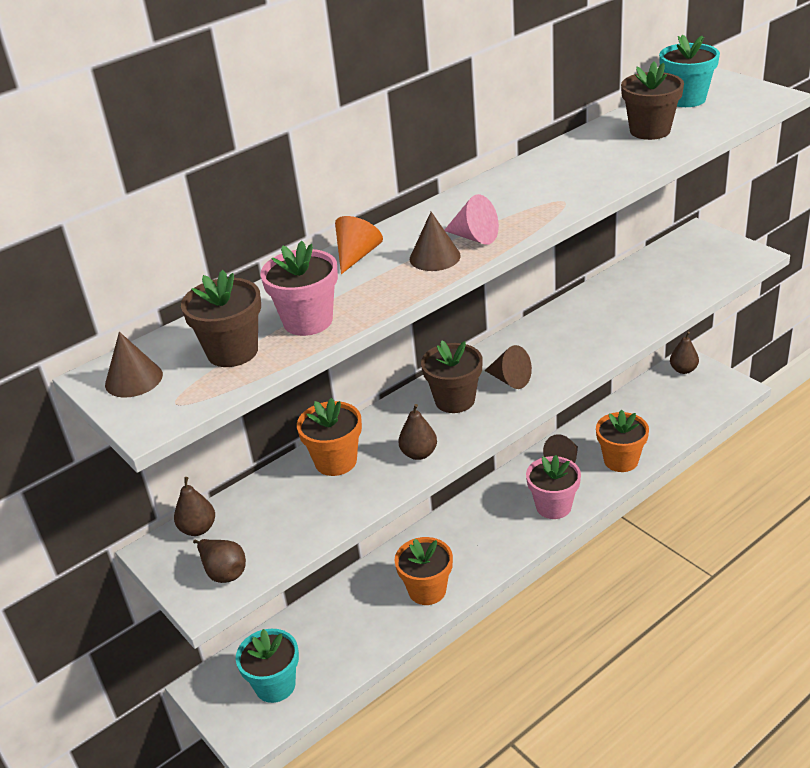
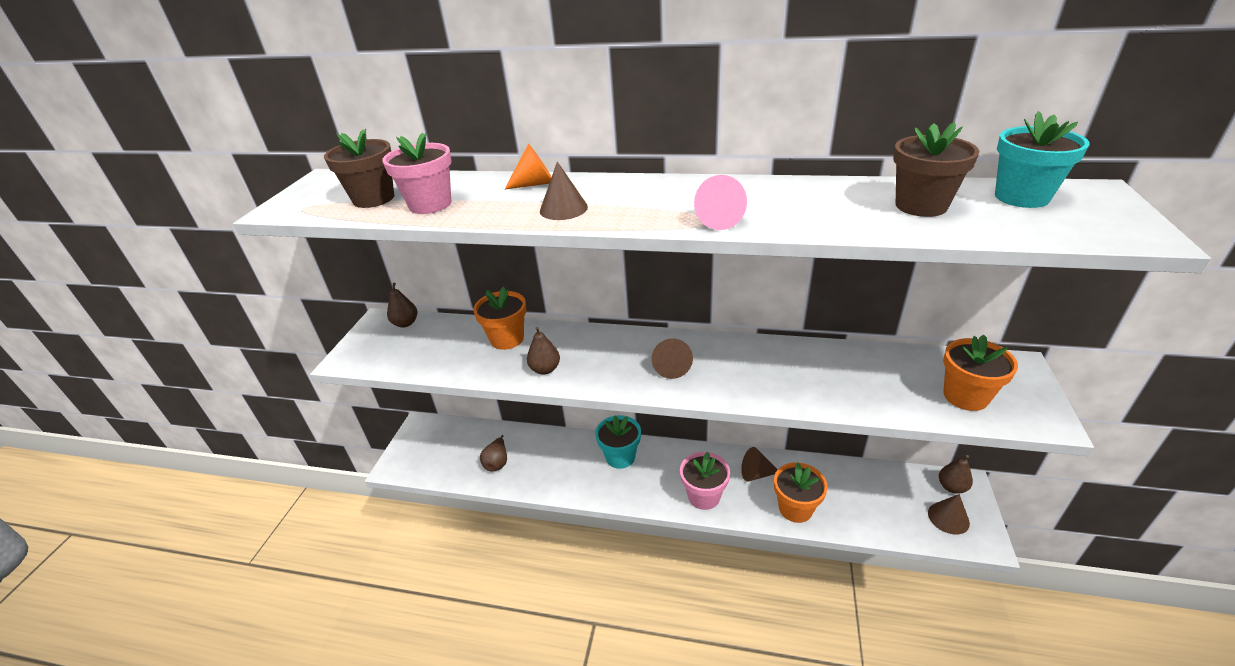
camera: 50 degrees right, 0 degrees up
(133, 379) = (324, 186): brown cone -> brown cone (948, 518)
(224, 572) = (373, 353): brown pear -> brown pear (497, 462)
(275, 685) = (438, 454): turquoise flower pot -> turquoise flower pot (620, 457)
(427, 590) = (564, 476): orange flower pot -> orange flower pot (965, 396)
(454, 400) = (619, 354): brown flower pot -> none
(474, 237) = (612, 210): pink cone -> pink cone (716, 219)

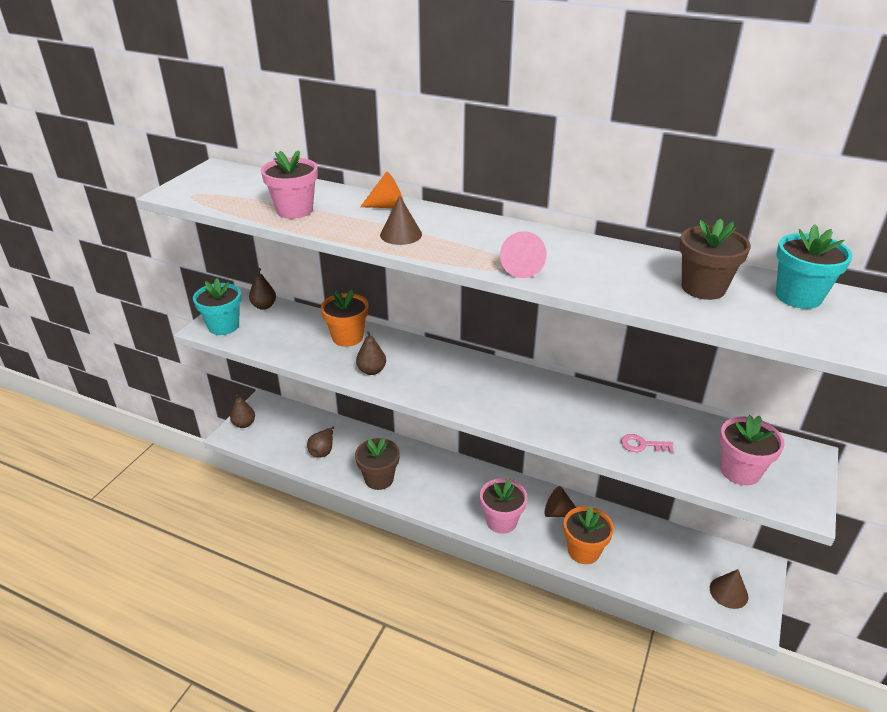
camera: 10 degrees right, 0 degrees up
(373, 199) = (251, 196): brown flower pot -> brown flower pot (379, 479)
(620, 457) = (436, 470): turquoise flower pot -> turquoise flower pot (223, 326)
(671, 367) = (483, 391): brown cone -> none
(857, 390) = (642, 445): none -> pink key
(951, 487) = (745, 566): brown pear -> brown pear (244, 424)
(965, 396) = (740, 471): orange flower pot -> pink flower pot

